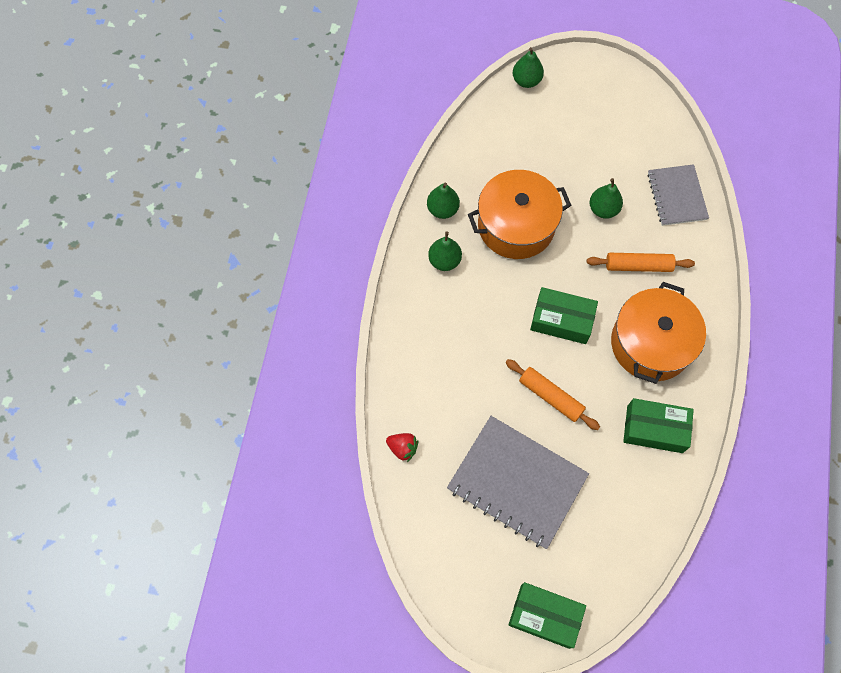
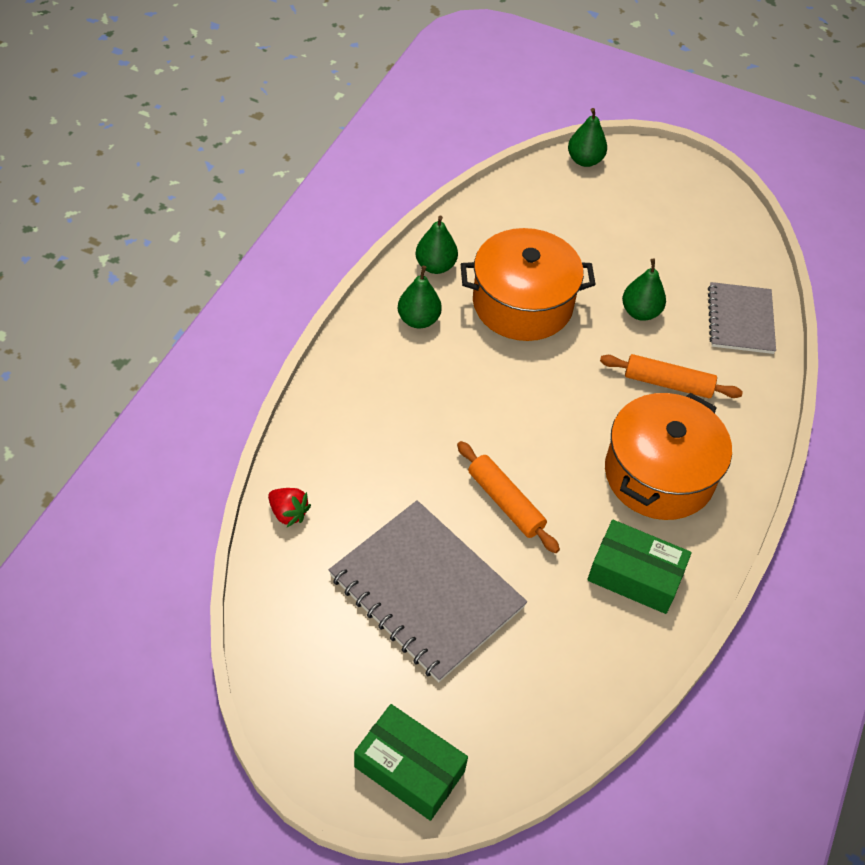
camera: 10 degrees right, 15 degrees down
(561, 320) = (548, 419): green box -> none

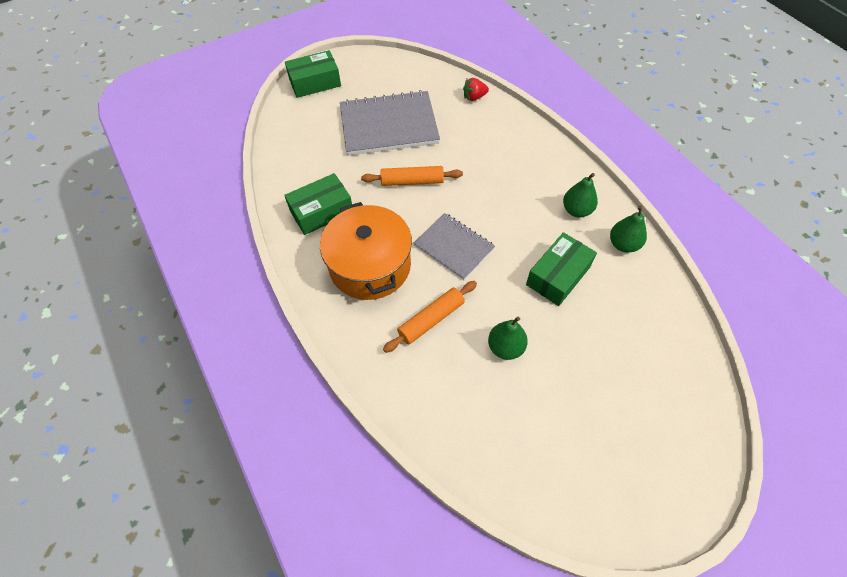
camera: 130 degrees right, 5 degrees up
(522, 304) = (558, 276): orange pot -> green box
(584, 160) = (708, 426): green pear -> none
(740, 320) = (453, 417): grey notebook -> grey notebook (453, 247)

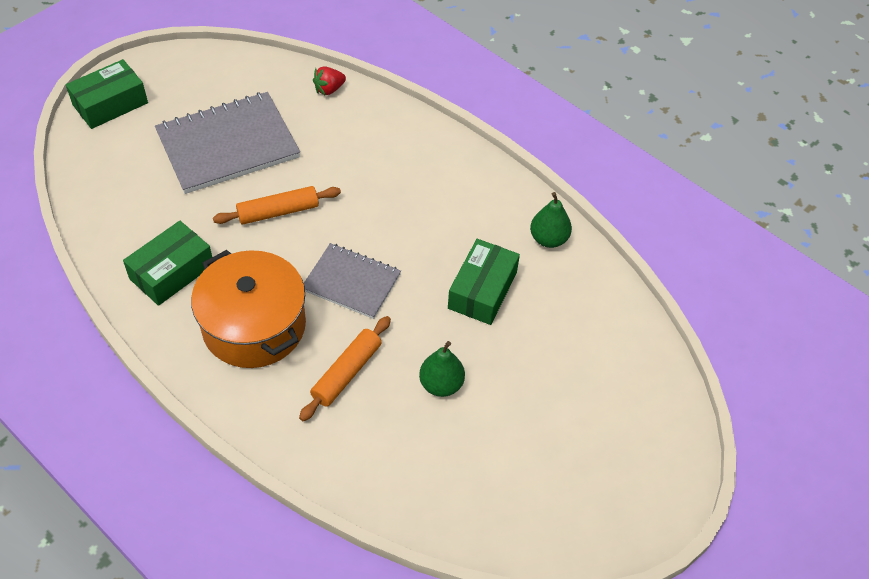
camera: 20 degrees left, 5 degrees down
(576, 210) = (487, 209): green pear -> none

